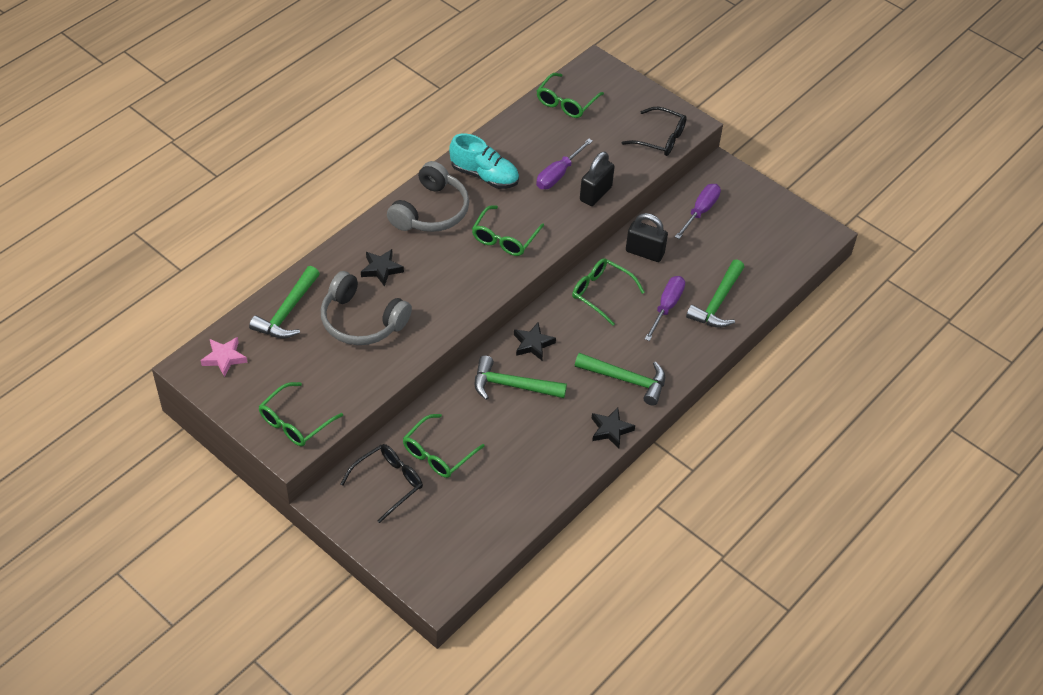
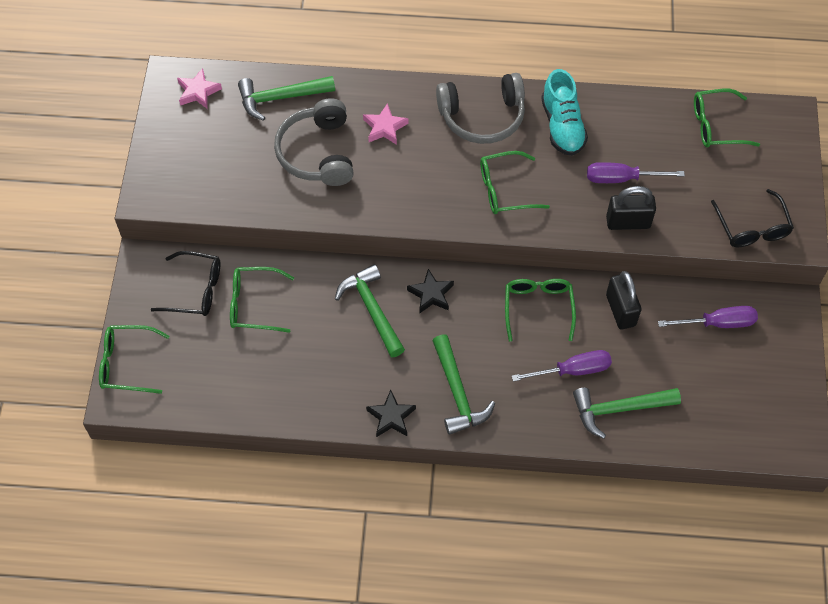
camera: 55 degrees right, 10 degrees up
(295, 422) = (176, 182): green glasses -> green glasses (127, 363)
(381, 269) = (385, 127): black star -> pink star

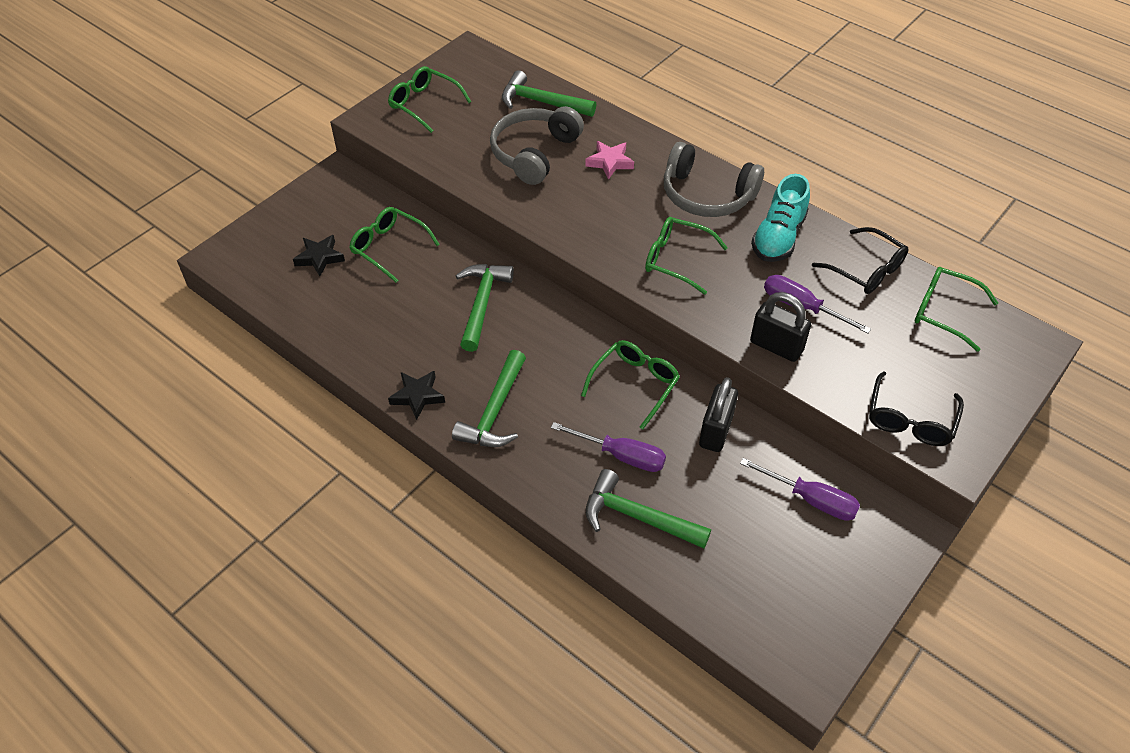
camera: 35 degrees right, 10 degrees down
(127, 363) = (251, 236): green glasses -> green glasses (424, 104)
(195, 290) = (354, 213): black glasses -> black glasses (866, 270)
(198, 92) = (480, 69): pink star -> none
(431, 294) = (545, 320): black star -> black star (319, 258)

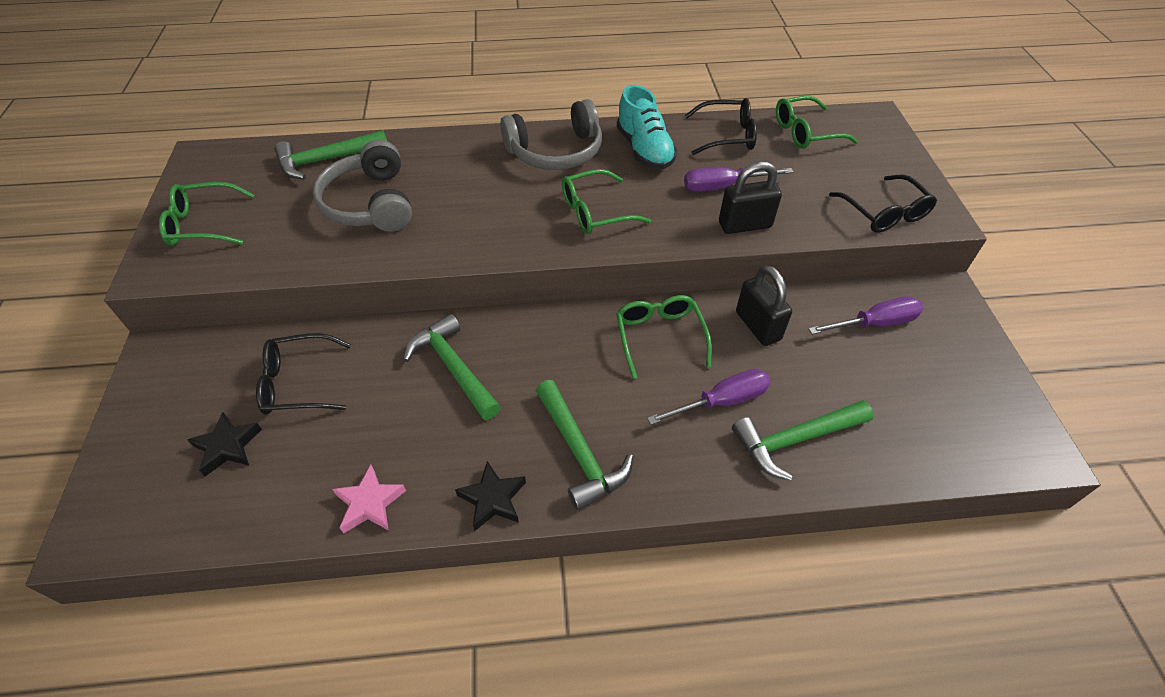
camera: 45 degrees left, 0 degrees up
(389, 248) = (298, 383): green glasses -> black glasses
(610, 162) = (448, 172): pink star -> pink star (370, 503)

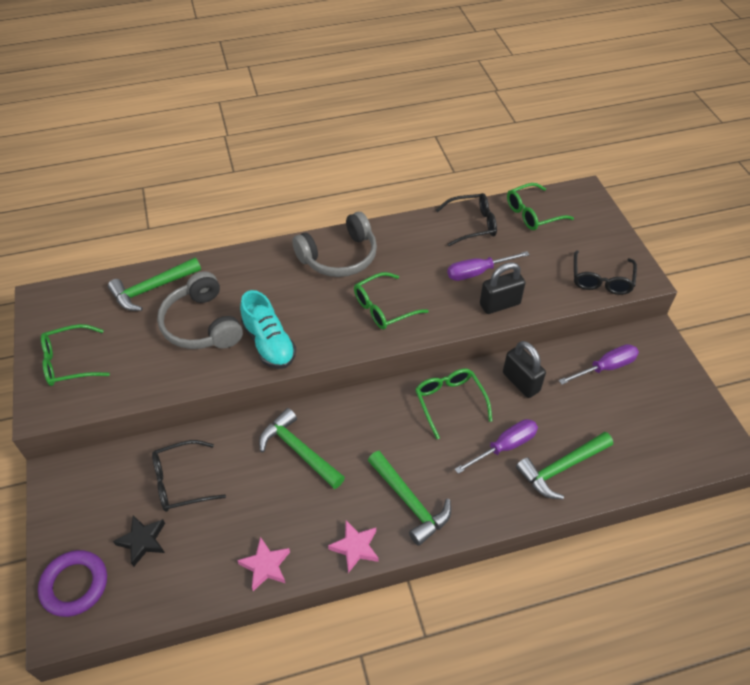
camera: 10 degrees left, 0 degrees up
(126, 487) = (74, 585): none -> purple ring
(493, 499) = (355, 547): black star -> pink star
(644, 150) = (410, 246): turquoise shoe -> turquoise shoe (269, 344)
(884, 213) = (601, 280): black glasses -> black glasses turned 45 degrees clockwise

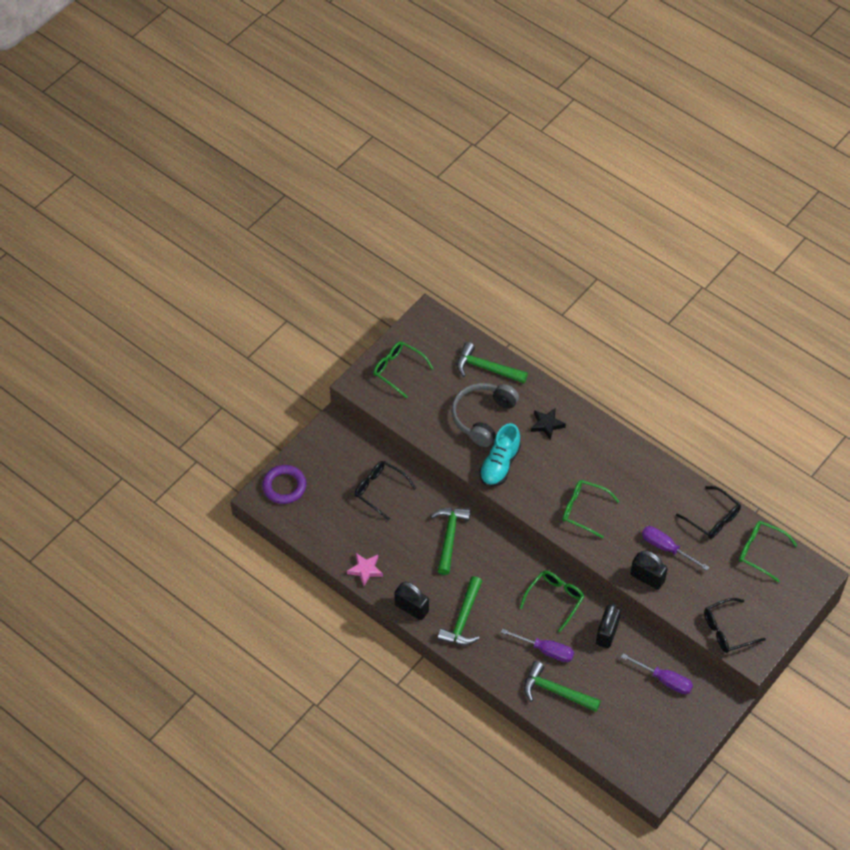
camera: 55 degrees right, 5 degrees up
(143, 541) = (331, 499): black star -> black star (547, 425)
(339, 257) = (607, 455): grey headphones -> none
(355, 547) = (411, 608): pink star -> black padlock

